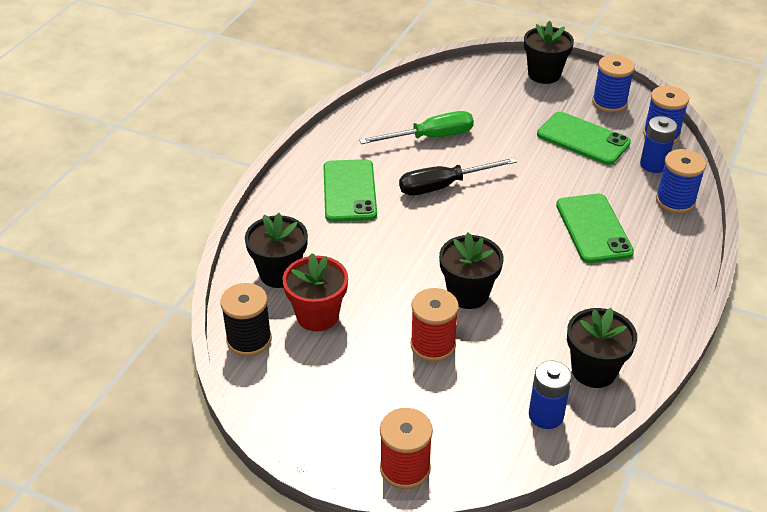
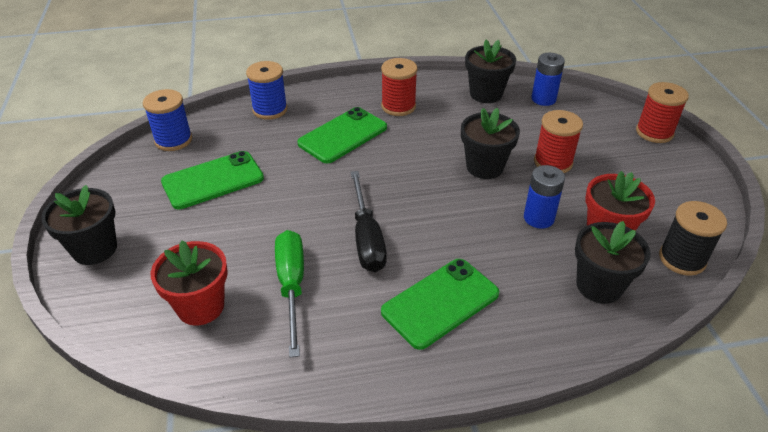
camera: 125 degrees left, 0 degrees up
(430, 137) = (292, 286): green screwdriver -> green screwdriver turned 45 degrees clockwise
(443, 186) = (366, 238): black screwdriver -> black screwdriver turned 45 degrees clockwise
(448, 99) = (200, 306): none -> red flower pot
(583, 139) = (213, 180): green phone -> green phone turned 60 degrees clockwise
(609, 103) = (132, 184): blue spool -> none
(618, 288) = (398, 106): none -> red spool
(653, 164) = (225, 132): blue battery -> blue battery (538, 218)

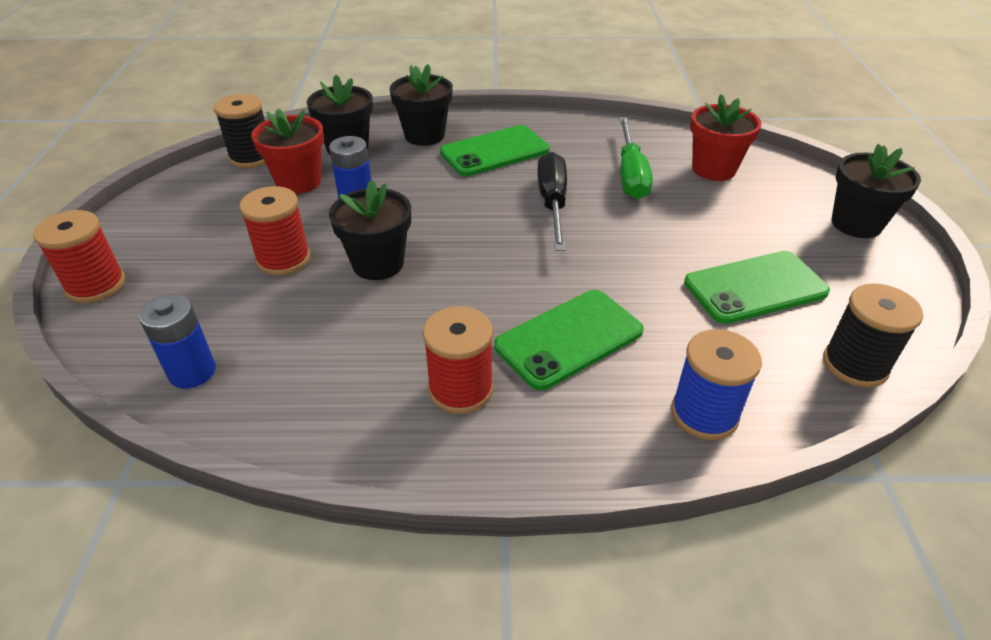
camera: 170 degrees left, 0 degrees up
(173, 140) = (855, 365): blue spool -> black spool
(486, 94) = (284, 399): black flower pot -> black flower pot (424, 135)

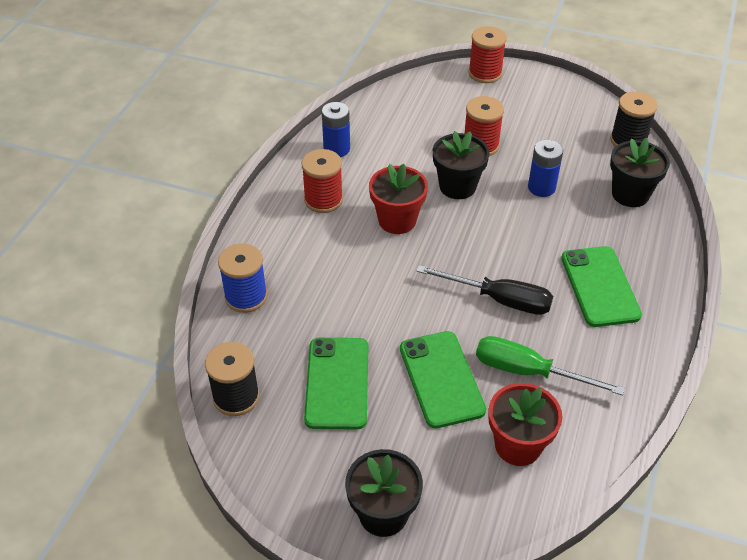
camera: 110 degrees right, 5 degrees up
(192, 372) = (391, 106): blue battery -> blue battery (336, 149)
(298, 182) = (581, 161): red flower pot -> red flower pot (397, 220)
(424, 135) = (643, 246): black flower pot -> none
(569, 339) = (339, 258): green phone -> green phone (441, 379)

